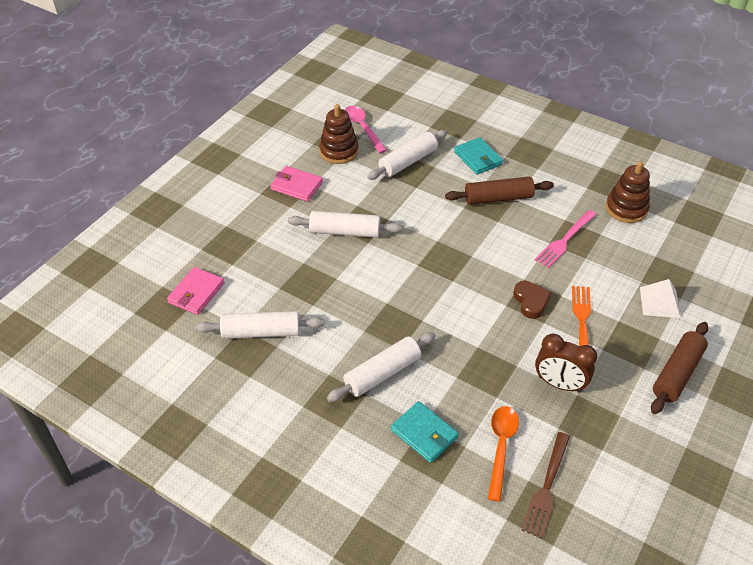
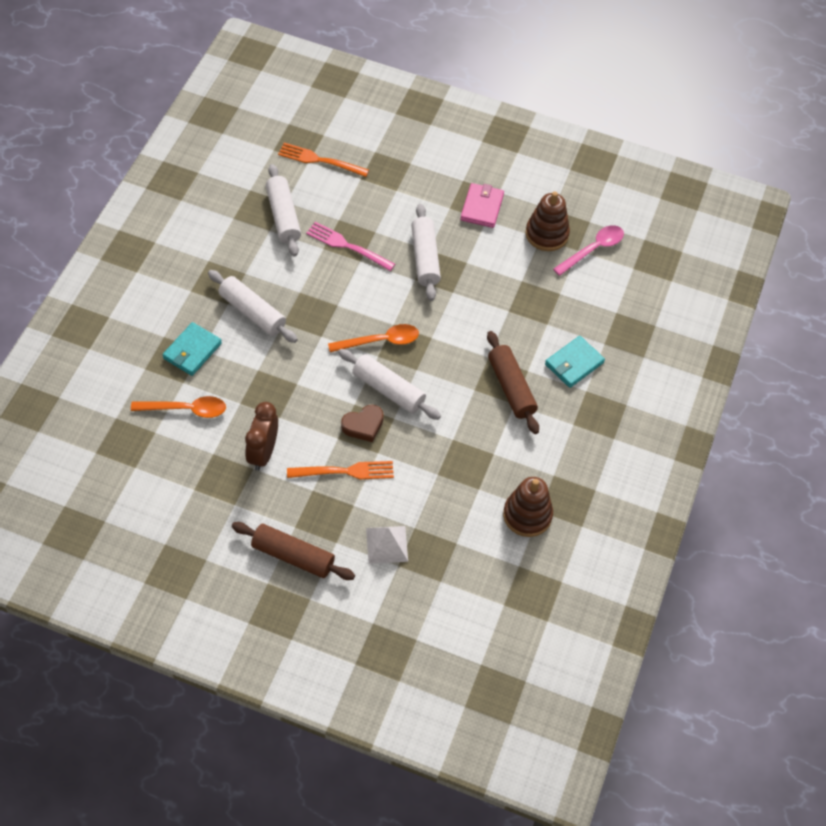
camera: 75 degrees right, 10 degrees up
(196, 293) = (320, 160): pink wallet -> orange fork
(407, 162) = (548, 298): white rolling pin -> white rolling pin (388, 390)
(436, 276) = (380, 341): none -> orange spoon
(547, 487) = (149, 446): brown fork -> none
(565, 240) = (460, 454): pink fork -> pink fork (347, 246)

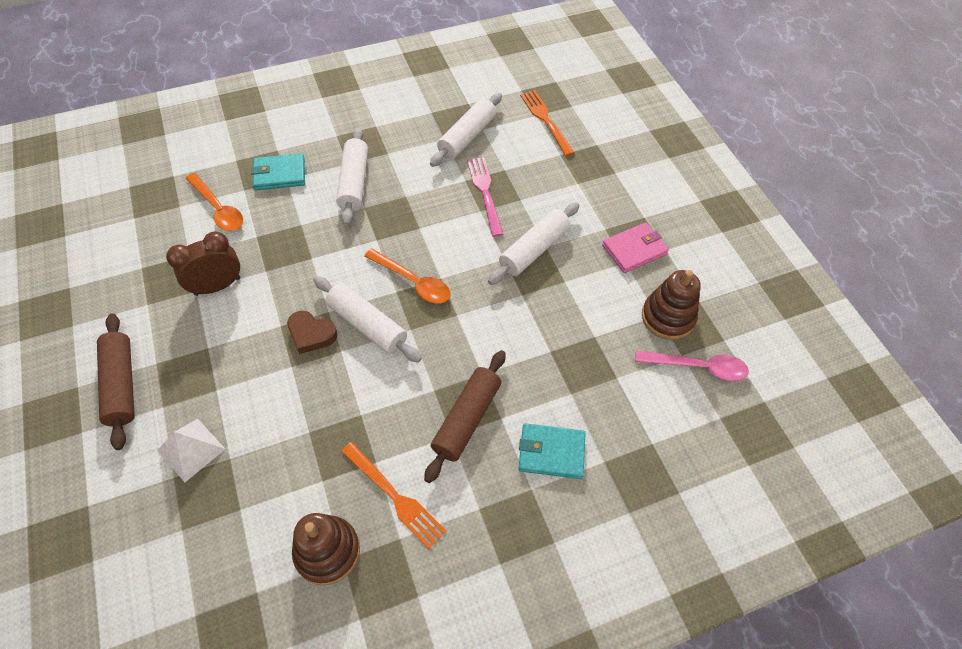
camera: 50 degrees right, 0 degrees up
(345, 471) = (248, 356): orange fork -> orange fork (394, 496)
(388, 390) = (367, 325): white rolling pin -> white rolling pin turned 45 degrees counterclockwise

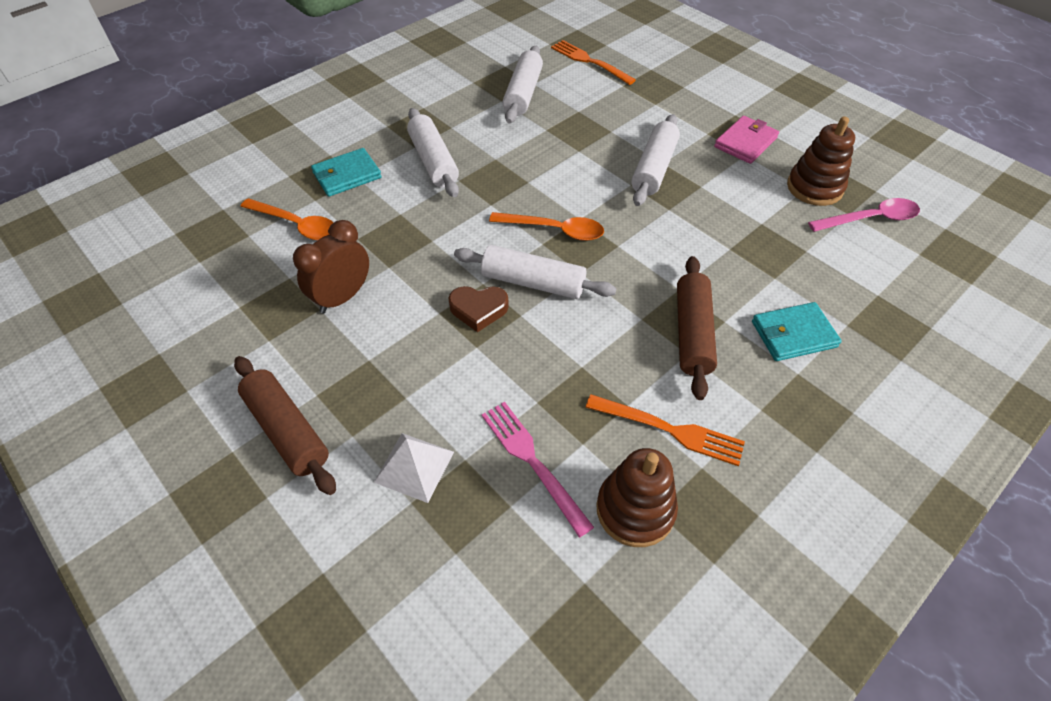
camera: 20 degrees left, 5 degrees down
(485, 193) = (573, 135): pink fork -> pink fork (532, 462)

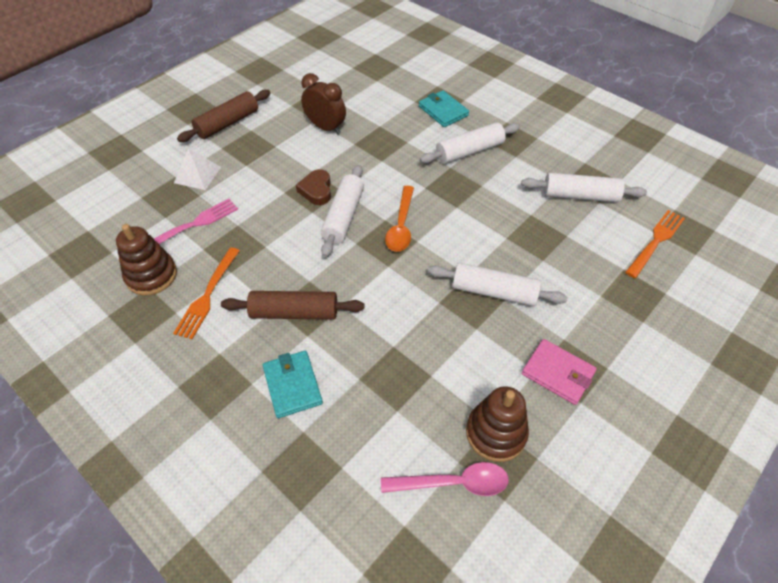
camera: 85 degrees right, 0 degrees up
(297, 225) = (388, 98): orange spoon -> none
(870, 219) = (453, 483): pink spoon -> pink spoon turned 75 degrees counterclockwise

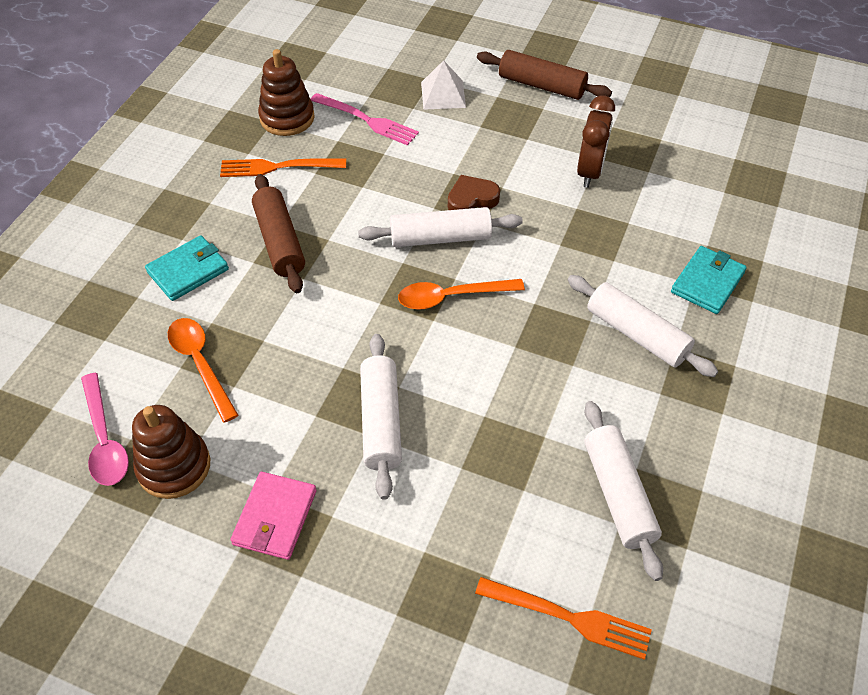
camera: 70 degrees right, 0 degrees up
(400, 395) = (200, 364): none -> orange spoon

